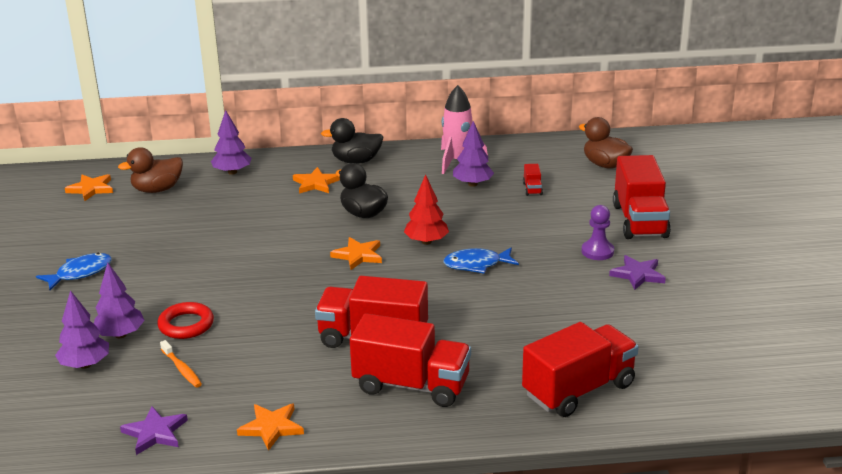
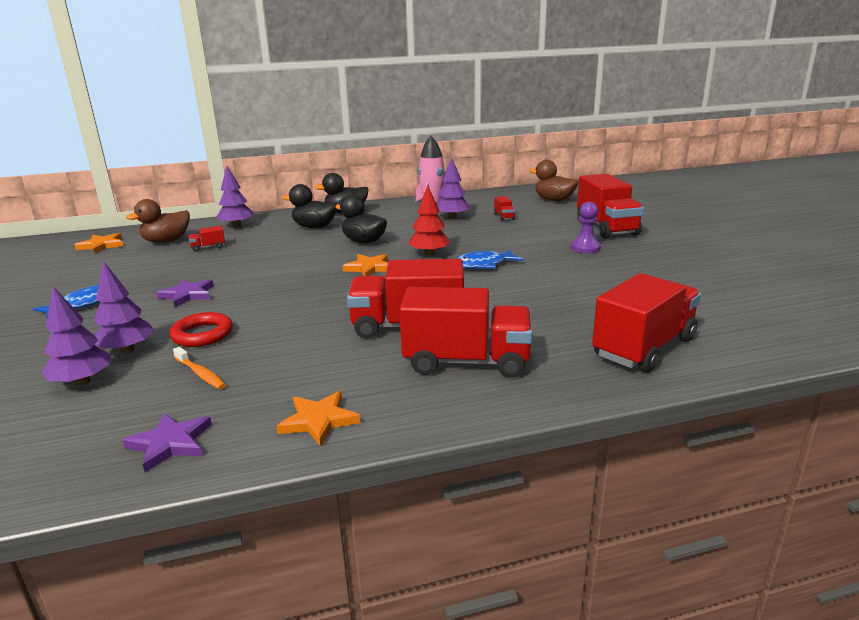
camera: 10 degrees left, 5 degrees down
(199, 204) = (208, 247): none -> red truck
(316, 183) = (314, 227): orange star -> black duck
(638, 275) = (632, 259): purple star -> purple star (188, 295)

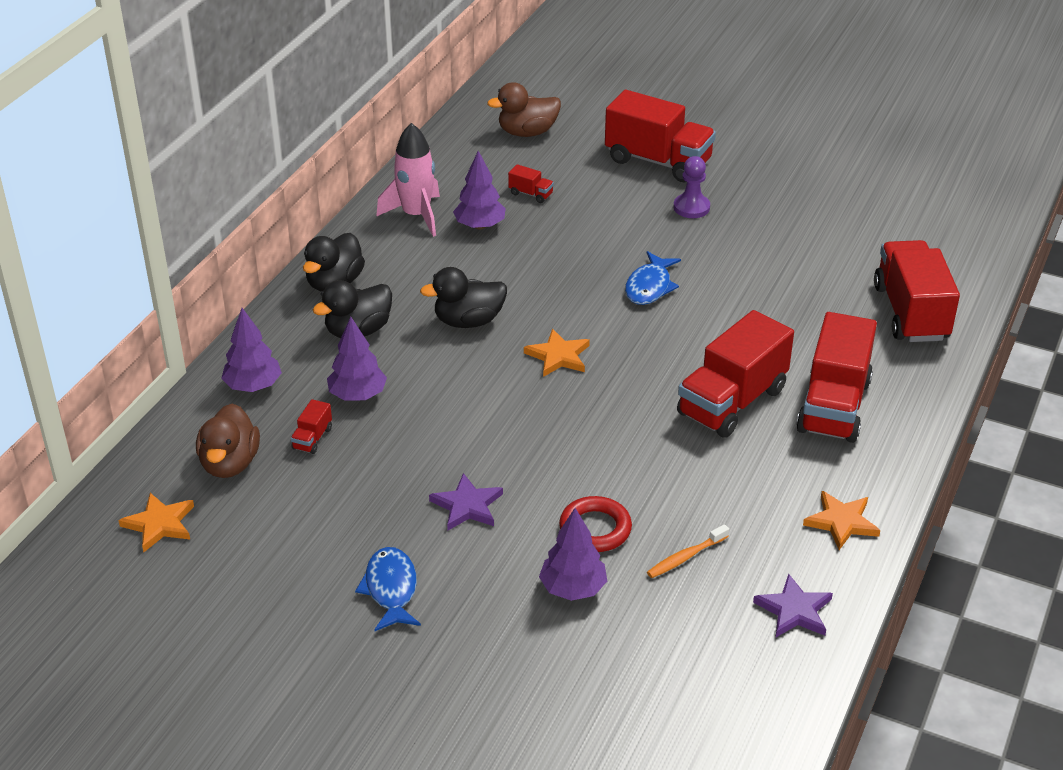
camera: 50 degrees left, 15 degrees up
(82, 381) = (616, 634): purple tree -> purple tree (357, 395)
(200, 374) = (685, 557): orange toothbrush -> orange toothbrush turned 150 degrees clockwise
(429, 254) = (573, 301): red tree -> none
(467, 362) = (833, 406): red truck -> red truck turned 150 degrees clockwise

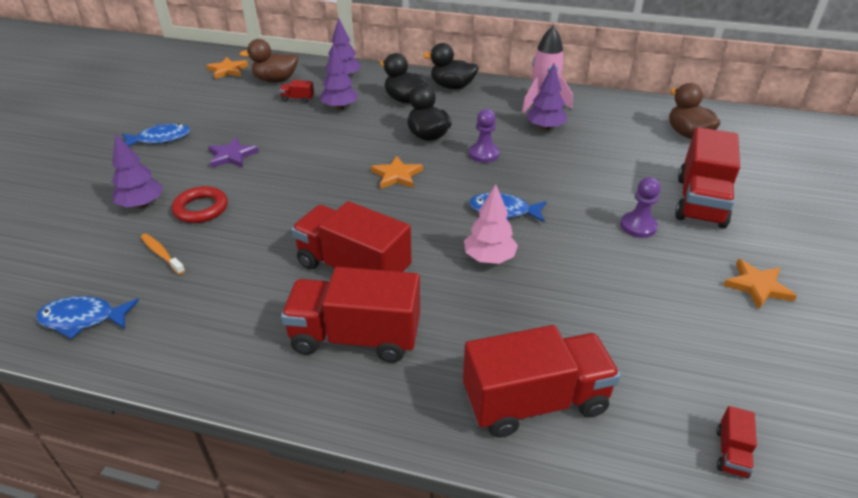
camera: 80 degrees right, 0 degrees up
(528, 282) = (483, 154): none -> purple pawn
(531, 194) = (601, 144): red truck -> red truck (731, 453)
(728, 308) = (489, 258): none -> pink tree
(794, 610) = (83, 319): purple star -> blue fish
(841, 522) = (187, 347): orange star -> orange star (757, 286)

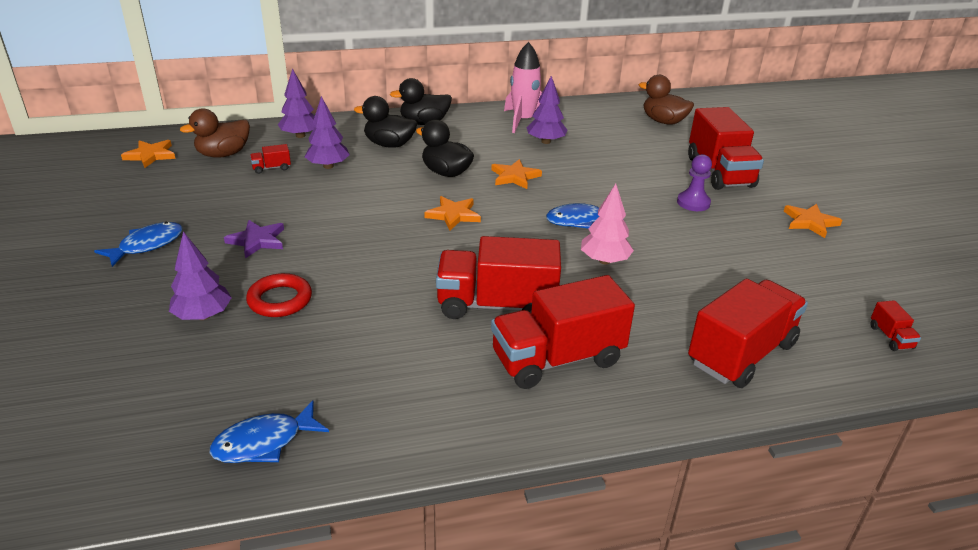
camera: 30 degrees left, 5 degrees down
(161, 254) = (284, 354): orange toothbrush -> none
(483, 154) = (514, 177): purple pawn -> orange star

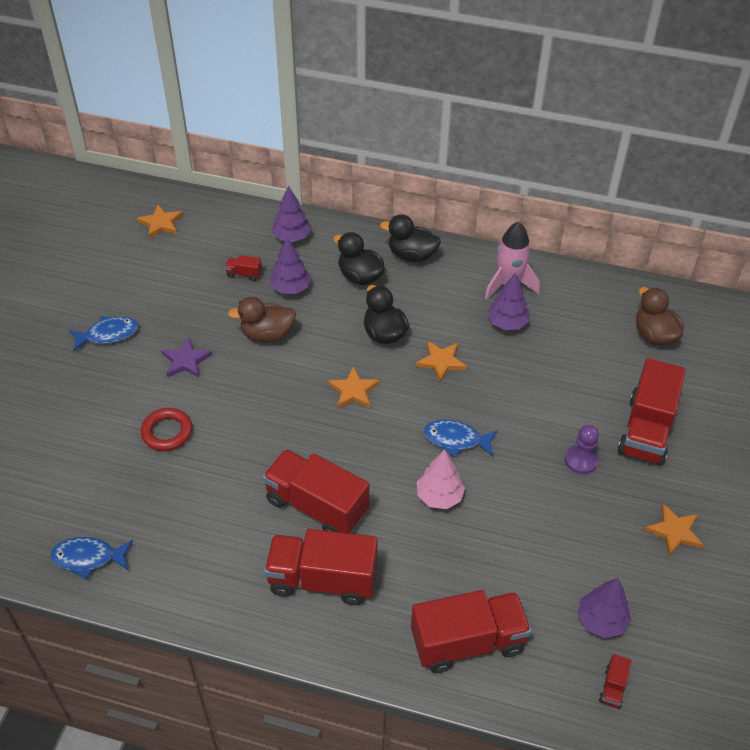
camera: 30 degrees right, 15 degrees up
(203, 315) = (109, 426): purple tree -> purple tree (601, 620)
(223, 154) = (216, 241): brown duck -> brown duck (267, 334)

